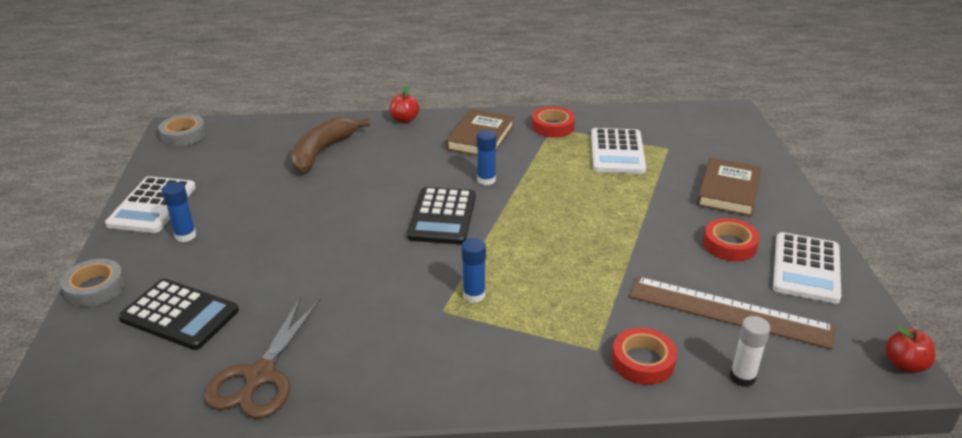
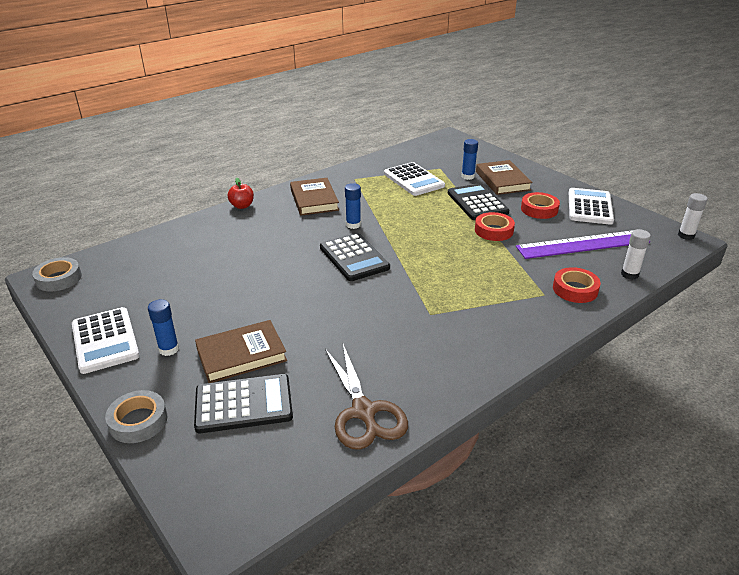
camera: 35 degrees left, 0 degrees up
(230, 269) = (241, 355): none -> brown book
(322, 152) = (205, 248): brown banana -> none
(474, 295) = (437, 296): blue glue stick -> blue glue stick (468, 176)
(552, 126) = (354, 178): red tape -> red tape (493, 231)
(659, 207) = (477, 203): none -> black calculator
(729, 312) = (583, 245): brown ruler -> purple ruler
(806, 268) = (589, 207): white calculator -> white calculator turned 150 degrees counterclockwise
(904, 364) = (686, 236): red apple -> white glue stick

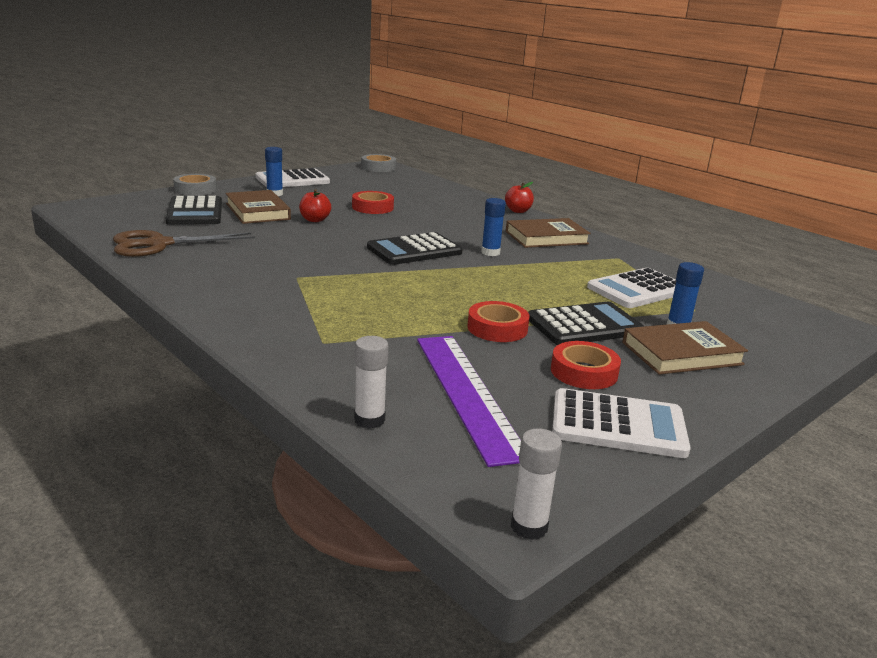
camera: 85 degrees right, 10 degrees down
(272, 313) = (315, 220): none -> red apple
(575, 289) = (331, 365): red tape -> red tape (372, 207)

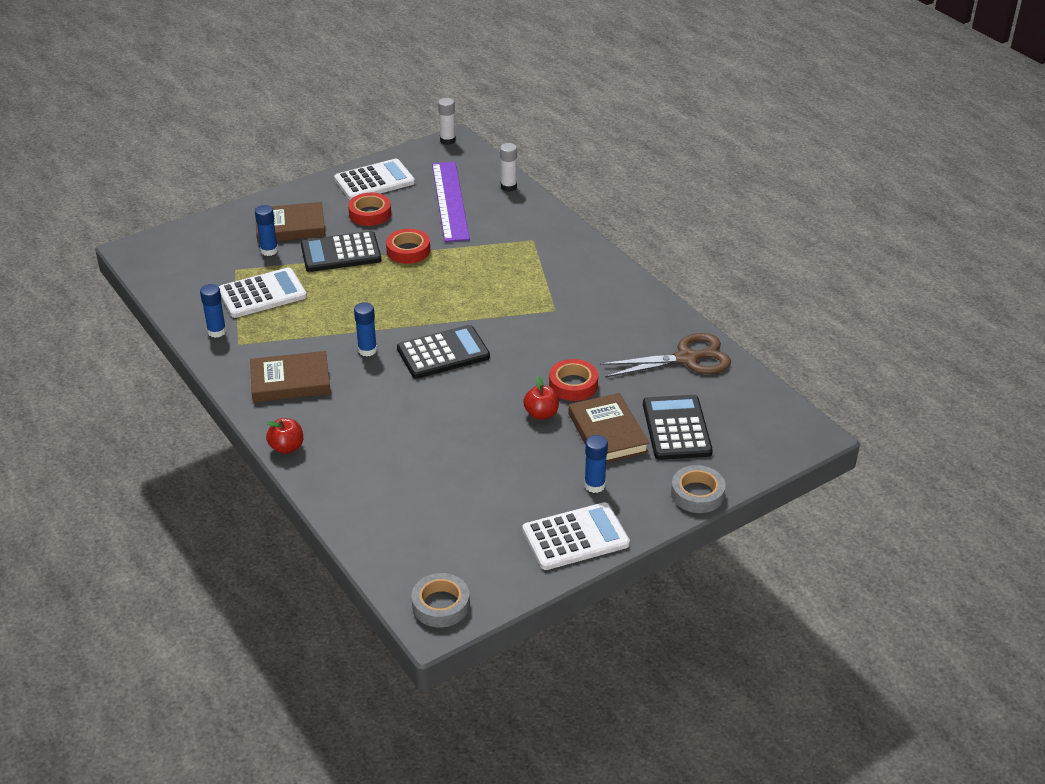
camera: 170 degrees left, 15 degrees up
(372, 207) = (471, 450): red tape -> red tape (573, 385)
(618, 424) = (374, 181): white calculator -> white calculator turned 135 degrees clockwise
(649, 264) = (217, 331): none -> blue glue stick

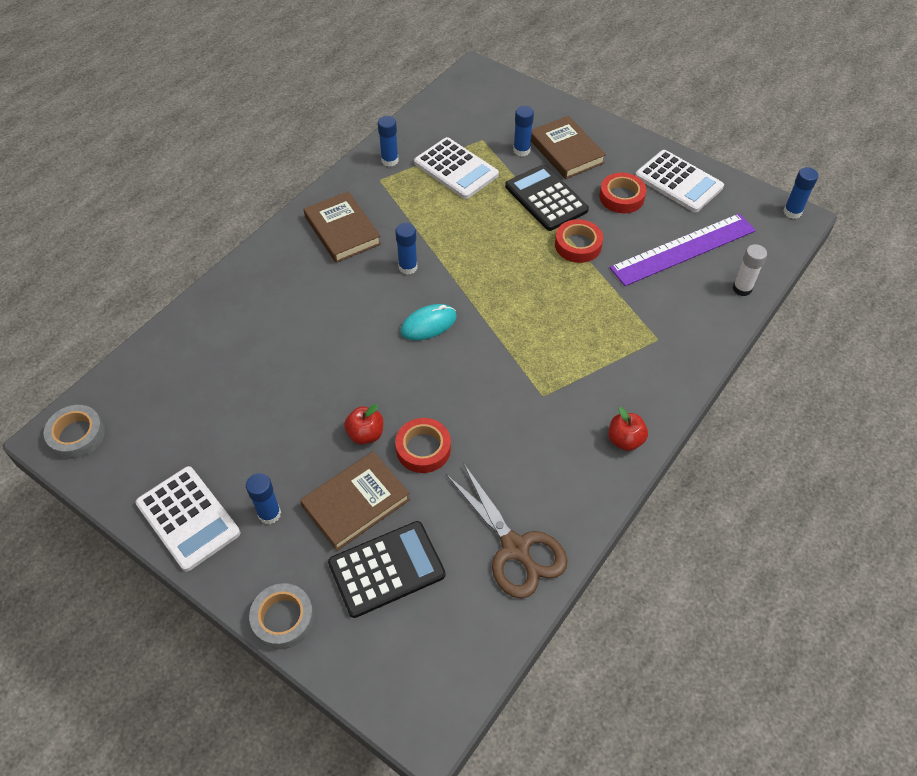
camera: 70 degrees right, 15 degrees up
(286, 447) = (253, 259): red apple -> red apple (625, 440)
(443, 353) = (428, 324): black calculator -> turquoise mouse
(447, 140) = (792, 212): white glue stick -> blue glue stick

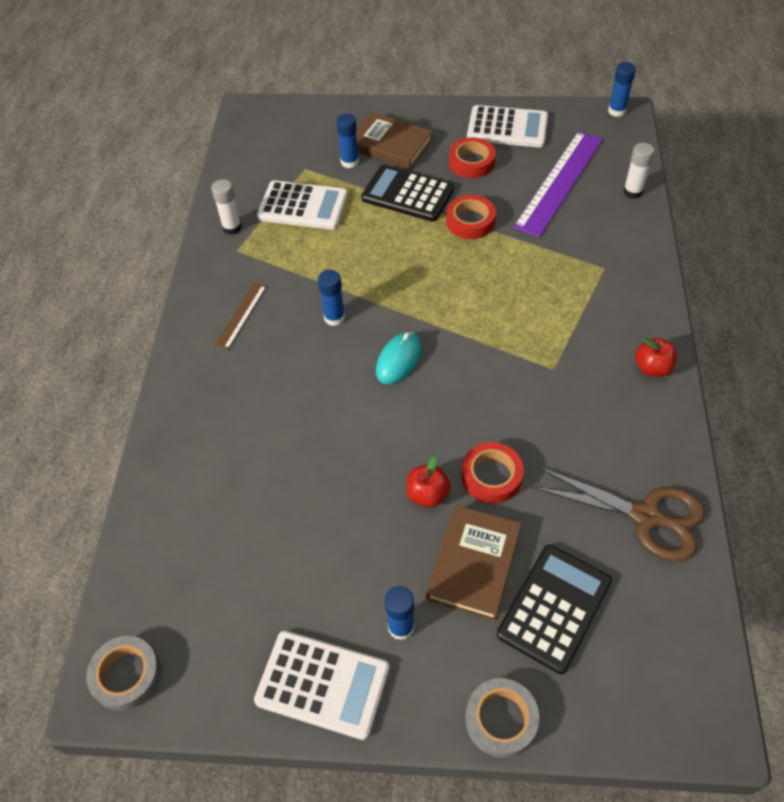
camera: 30 degrees left, 0 degrees up
(342, 230) = (241, 315): brown book -> brown ruler
(390, 160) = (232, 227): blue glue stick -> white glue stick

